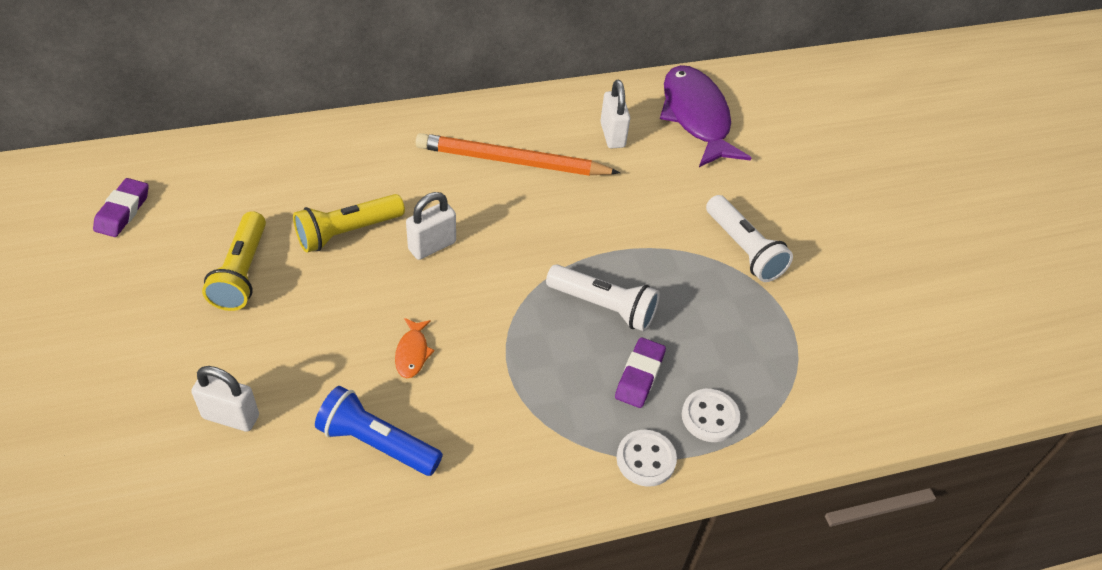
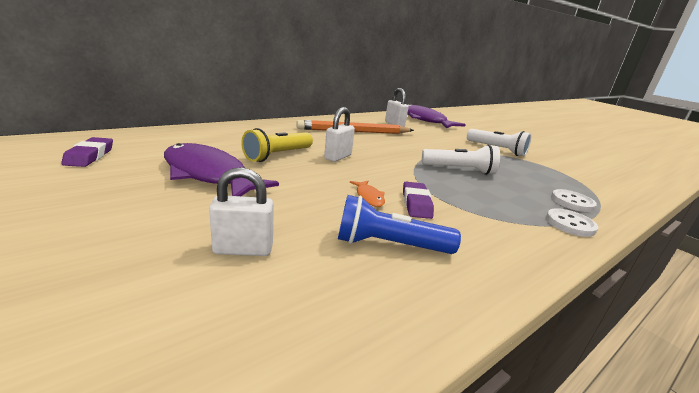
camera: 20 degrees left, 25 degrees down
(242, 273) = (208, 175): yellow flashlight -> purple fish
(639, 376) = (514, 191): purple eraser -> purple eraser (416, 204)

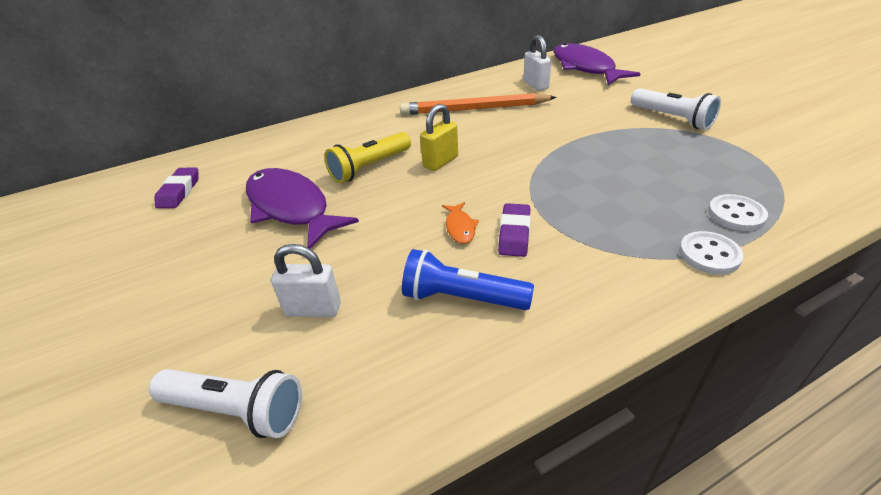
camera: 15 degrees right, 15 degrees up
(338, 157) = (440, 162): white padlock -> yellow padlock
(459, 170) = (596, 168): white flashlight -> white flashlight (236, 410)

